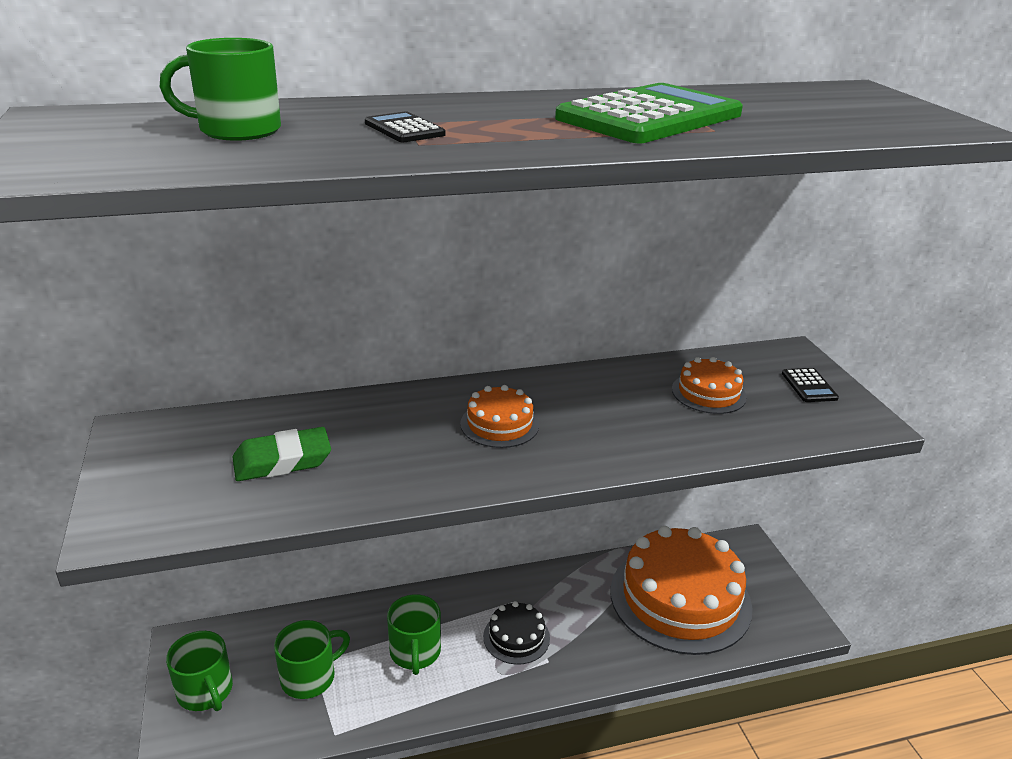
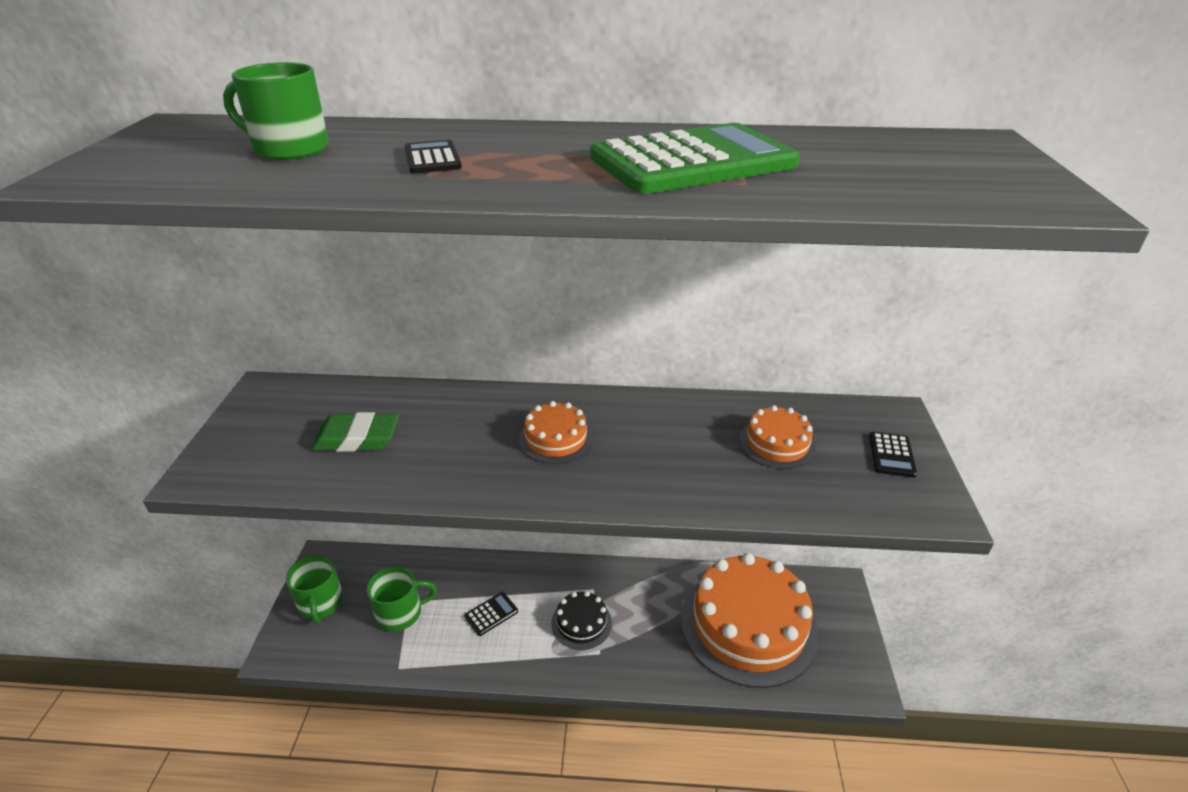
camera: 20 degrees right, 5 degrees up
(415, 652) = (491, 614): green mug -> black calculator

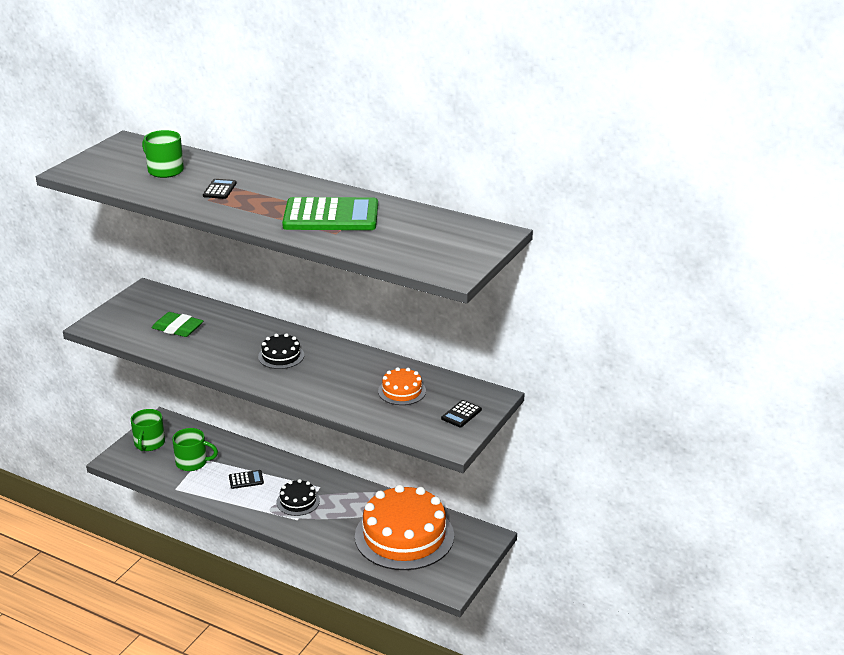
camera: 25 degrees right, 5 degrees down
(556, 438) = (281, 356): orange cake -> black cake

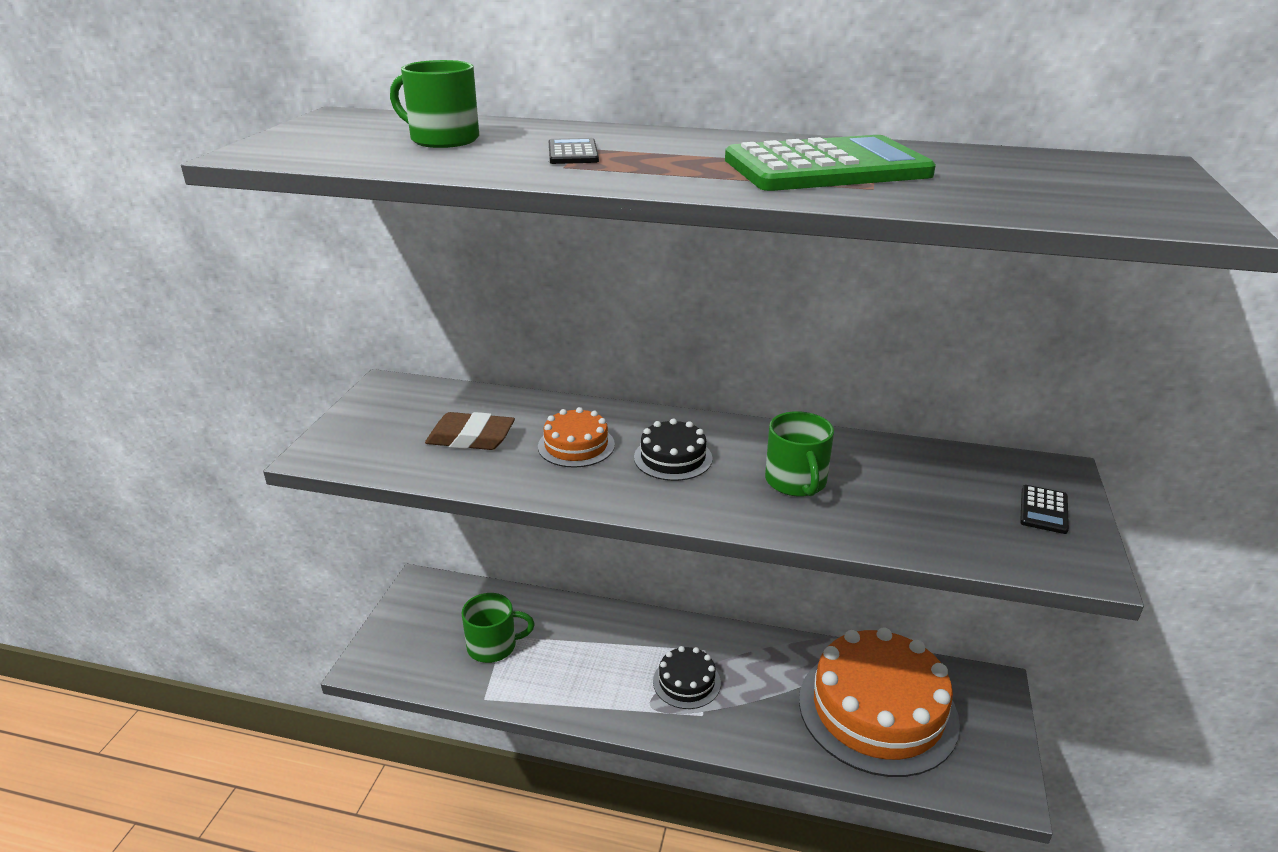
camera: 15 degrees left, 0 degrees up
(149, 443) = (412, 626): green mug -> green mug (796, 482)
(177, 328) = (471, 438): green eraser -> brown eraser
(246, 480) = (589, 660): black calculator -> none
(402, 391) = (914, 486): orange cake -> orange cake (576, 445)

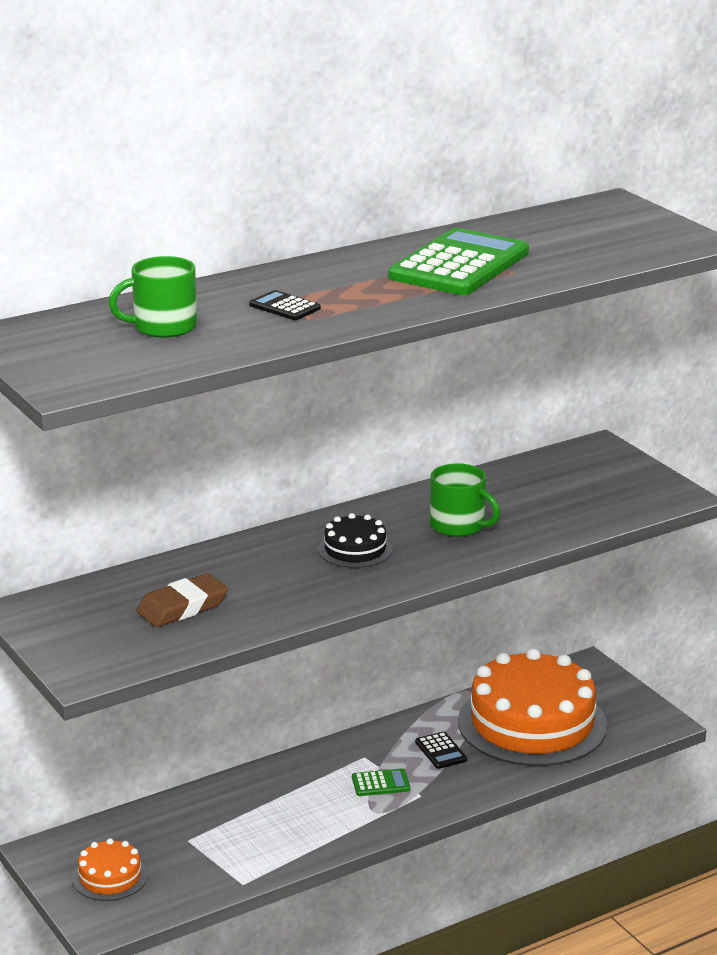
camera: 45 degrees left, 5 degrees down
(493, 646) = (191, 850): green mug -> none
(576, 445) = (272, 574): orange cake -> orange cake (110, 877)
(686, 682) = (380, 783): black cake -> green calculator
(1044, 510) = (620, 474): black calculator -> black calculator (441, 751)

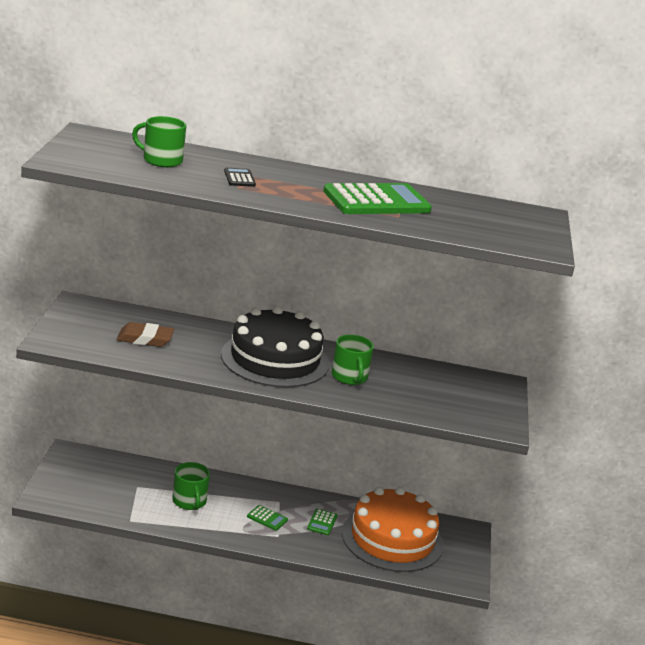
camera: 35 degrees right, 0 degrees up
(110, 877) = (78, 480): orange cake -> none
(272, 819) = (189, 501): none -> green mug
(355, 549) = (275, 359): black cake -> black cake, size x2.22
(441, 751) = (322, 522): black calculator -> green calculator

